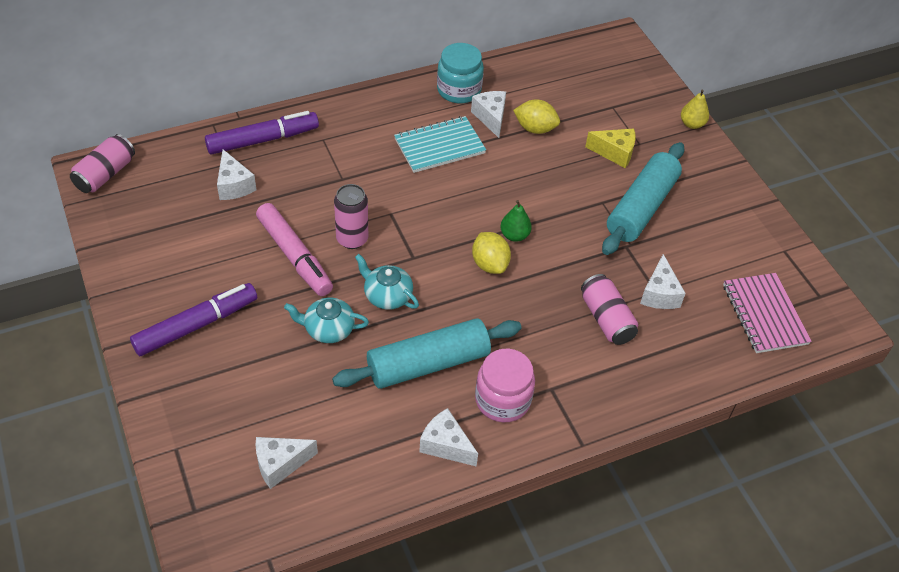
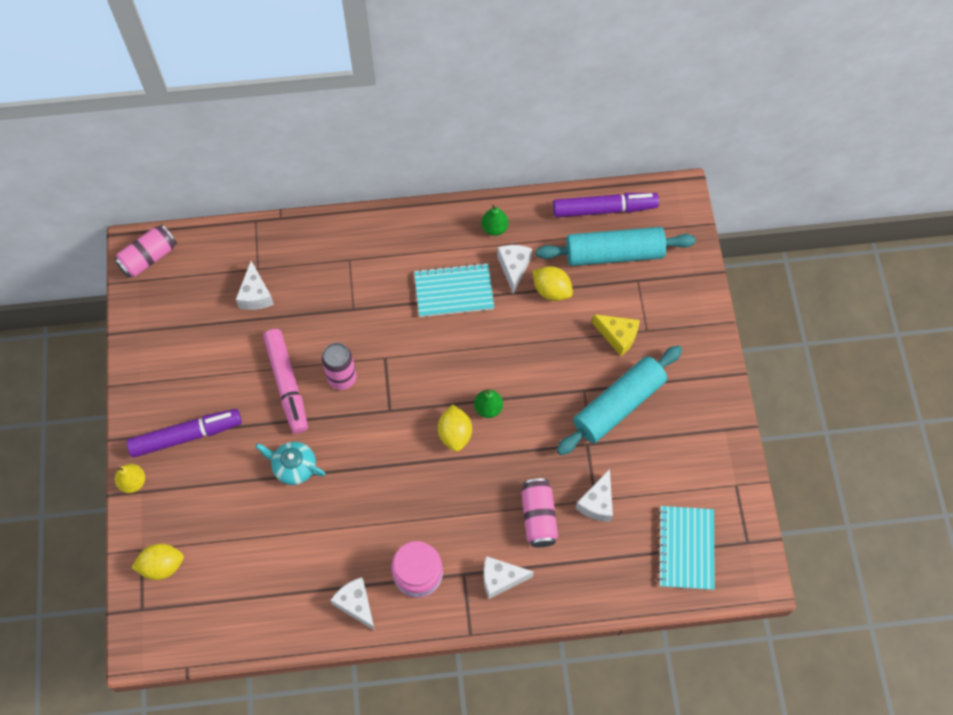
camera: 20 degrees right, 15 degrees up
(206, 459) = (162, 566): none -> yellow lemon
(263, 140) = (295, 249): purple marker -> purple marker (604, 209)
(280, 464) = (218, 586): white cheese -> white cheese (501, 579)
(387, 295) = (354, 445): turquoise teapot -> none
(428, 364) = (367, 522): turquoise rolling pin -> turquoise rolling pin (614, 253)
(459, 90) = (494, 228): turquoise jar -> green pear
(692, 124) = (708, 318): yellow pear -> yellow pear (133, 482)
(764, 314) = (685, 548): pink notebook -> turquoise notebook

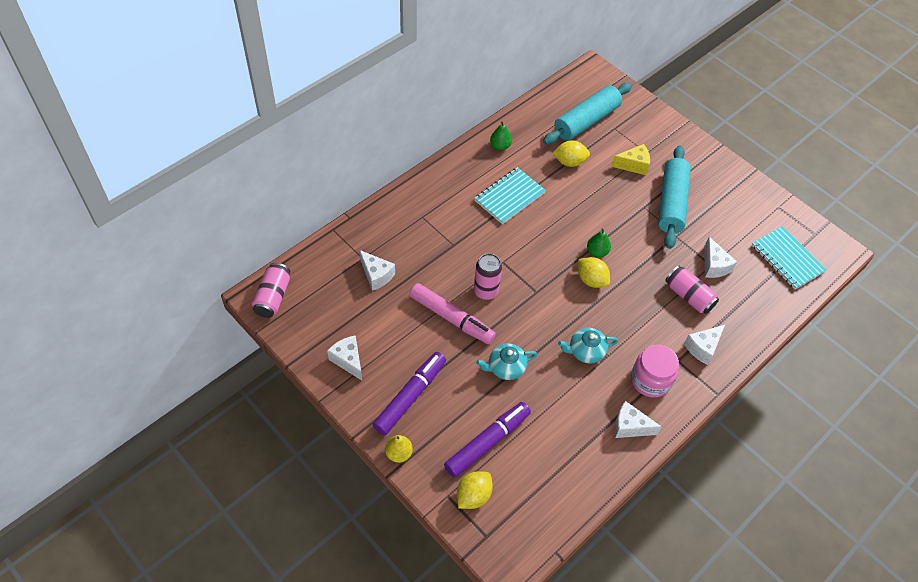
camera: 40 degrees left, 10 degrees down
(382, 502) = (585, 351): none -> turquoise teapot
(514, 268) = (534, 162): white cheese -> white cheese (348, 360)
(604, 209) = (557, 100): purple marker -> purple marker (487, 442)

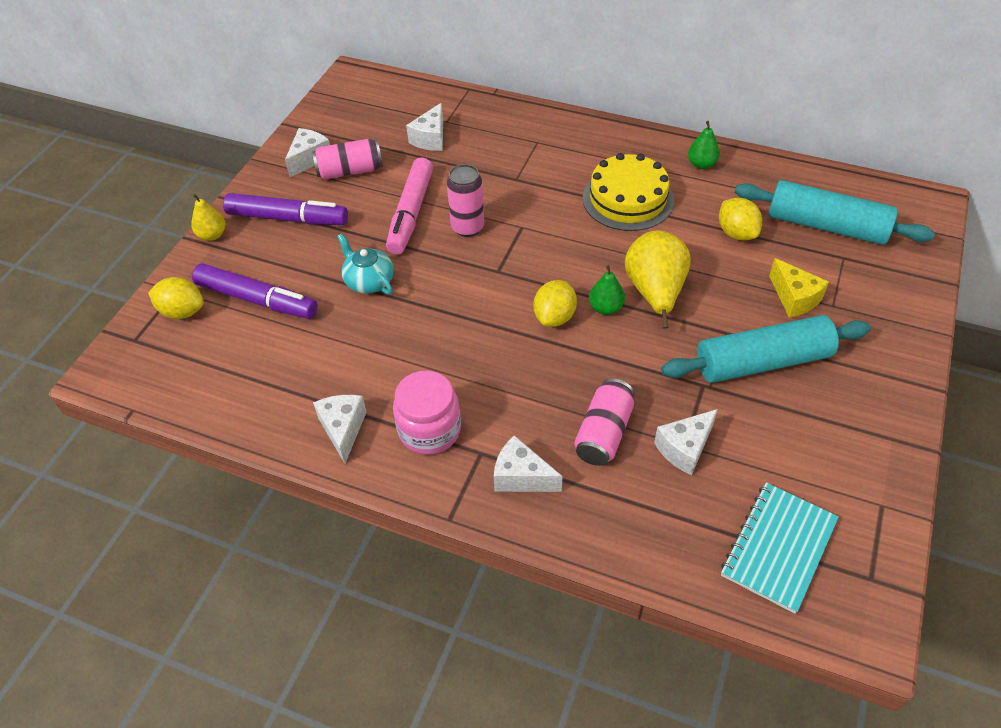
camera: 70 degrees right, 5 degrees down
(273, 297) = (357, 84): pink can -> pink can (350, 171)
(509, 197) = (628, 199): turquoise notebook -> yellow cake
(585, 351) = (436, 347): turquoise teapot -> none
(597, 223) = (655, 293): none -> yellow pear

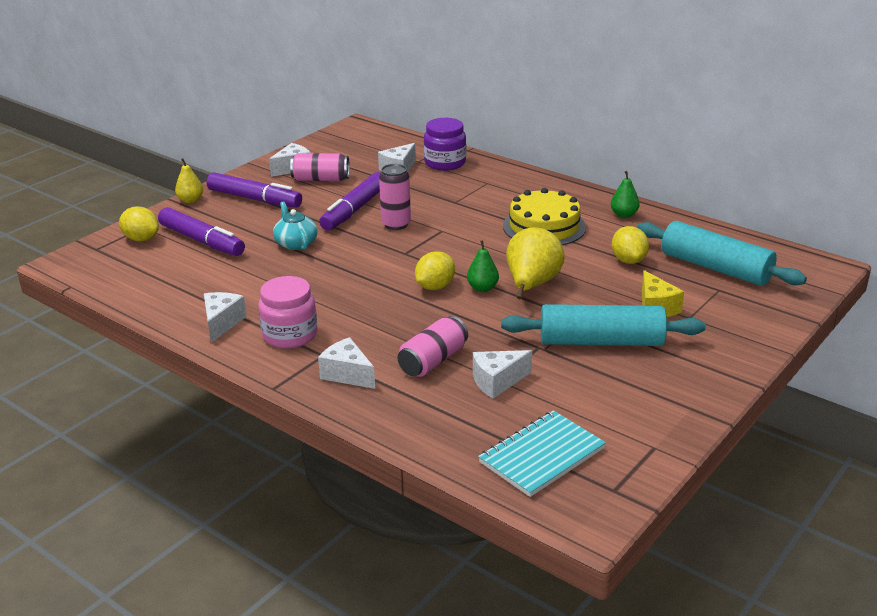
camera: 15 degrees right, 20 degrees down
(410, 213) = (354, 210): pink marker -> purple marker
(477, 119) = (445, 163): none -> purple jar

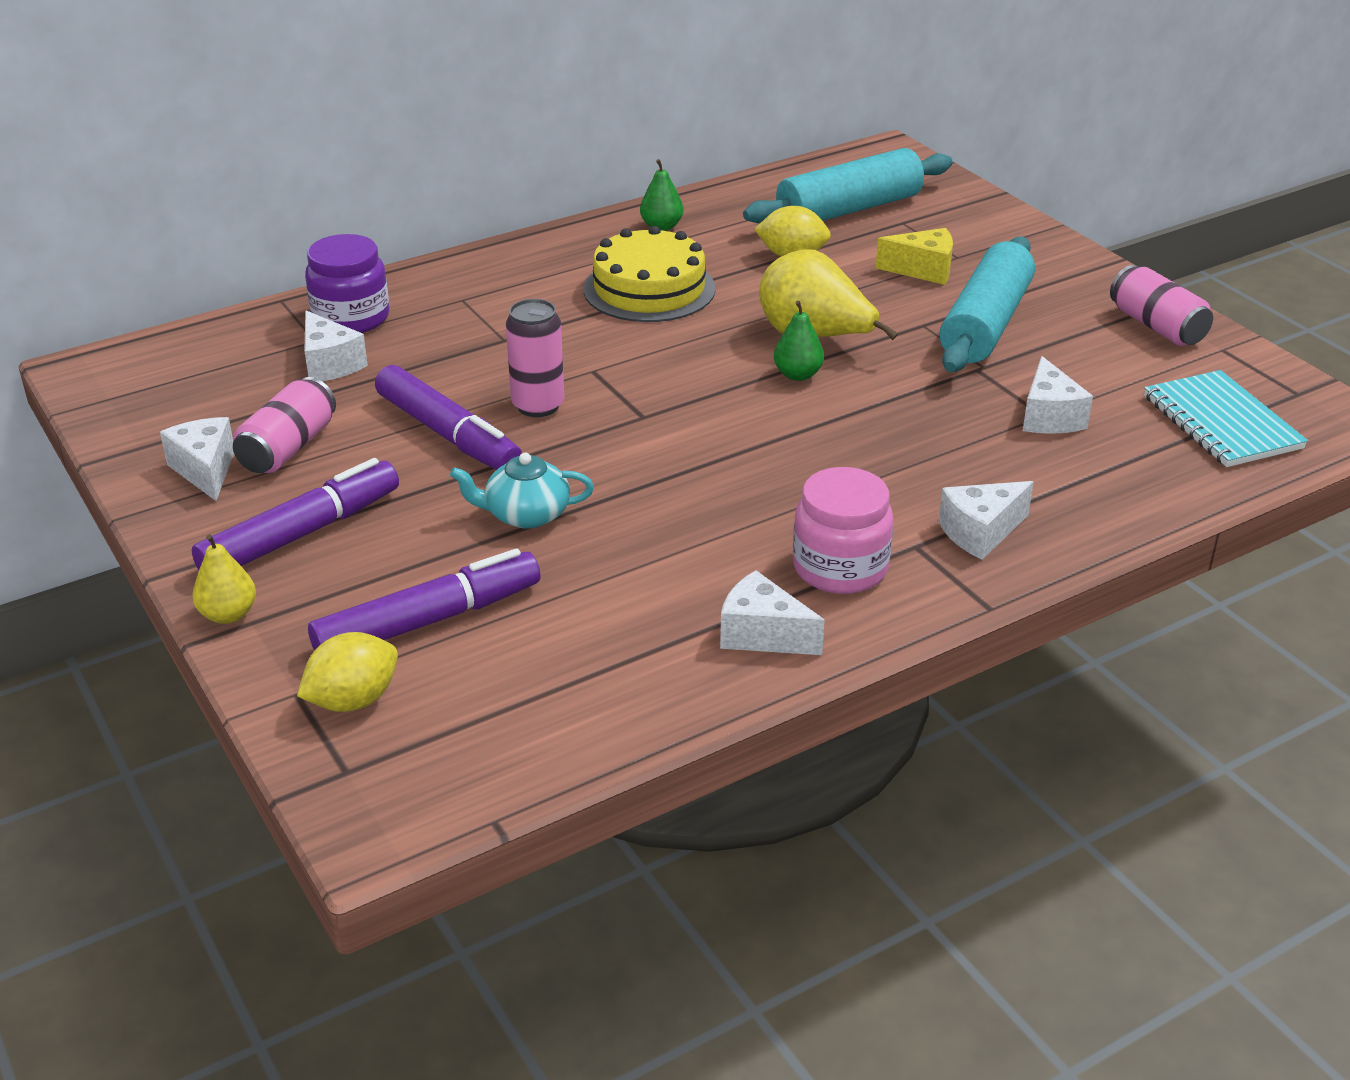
camera: 70 degrees left, 5 degrees up
(433, 361) = (976, 454): pink can -> pink can (1156, 326)
(435, 286) = (768, 411): yellow lemon -> none

